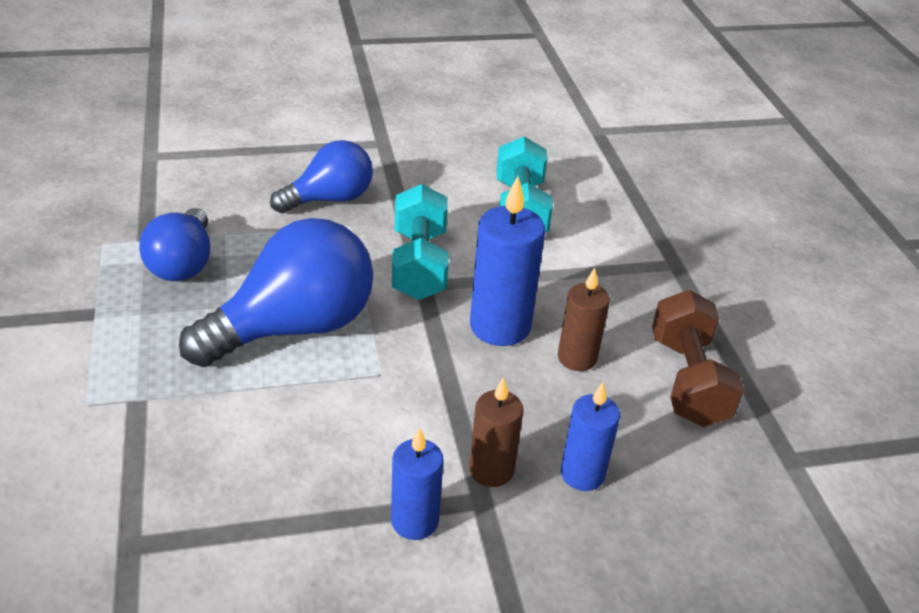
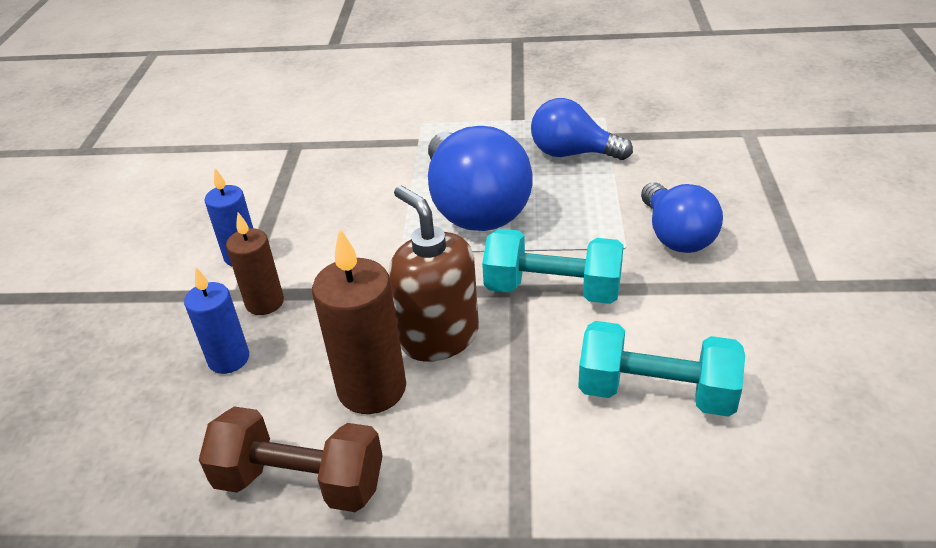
camera: 110 degrees right, 0 degrees up
(500, 326) = (439, 336): blue candle -> brown soap dispenser
(577, 358) = (372, 389): brown candle -> brown candle, size x1.59

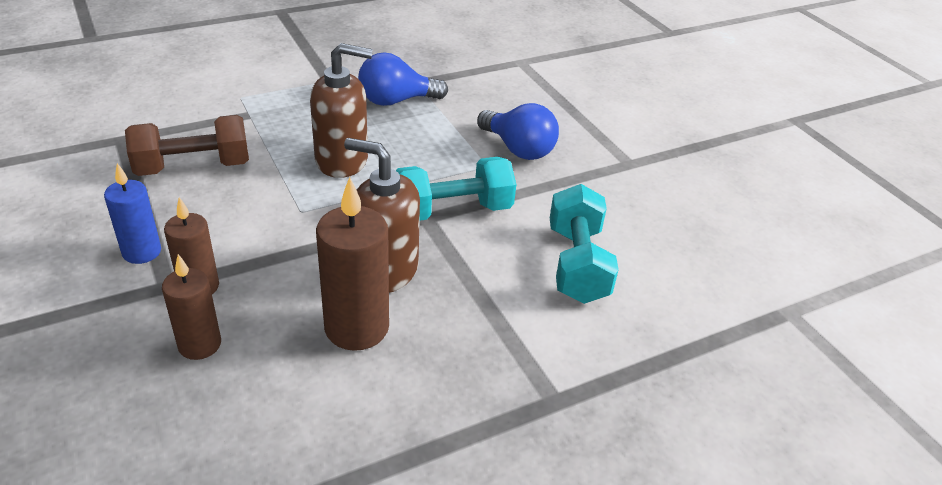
camera: 35 degrees left, 0 degrees up
(229, 359) = (200, 344): blue candle -> brown candle
(300, 482) = (347, 420): brown dumbbell -> brown dumbbell (193, 167)
(474, 208) = (342, 161): blue light bulb -> brown soap dispenser
(656, 392) = (577, 264): turquoise dumbbell -> turquoise dumbbell turned 75 degrees counterclockwise

